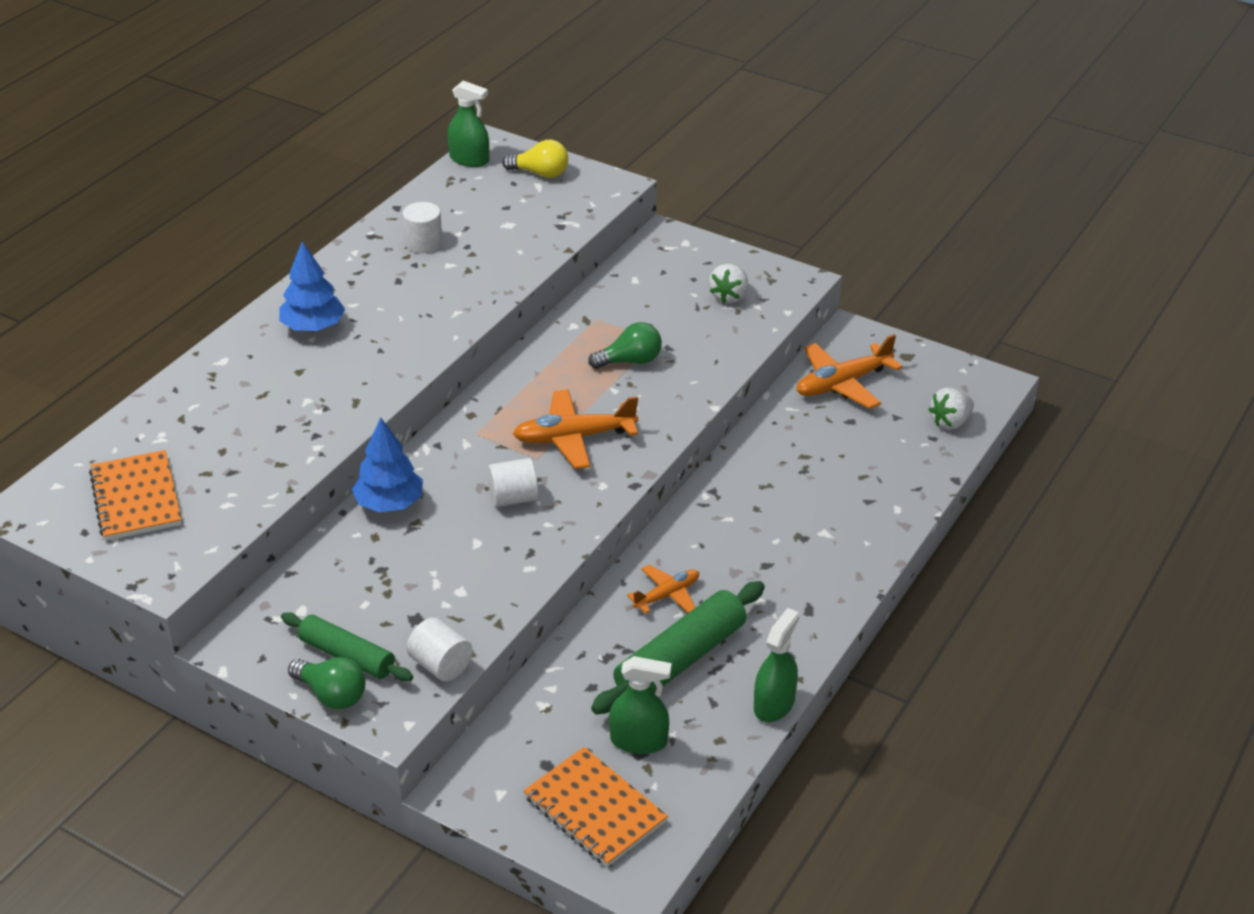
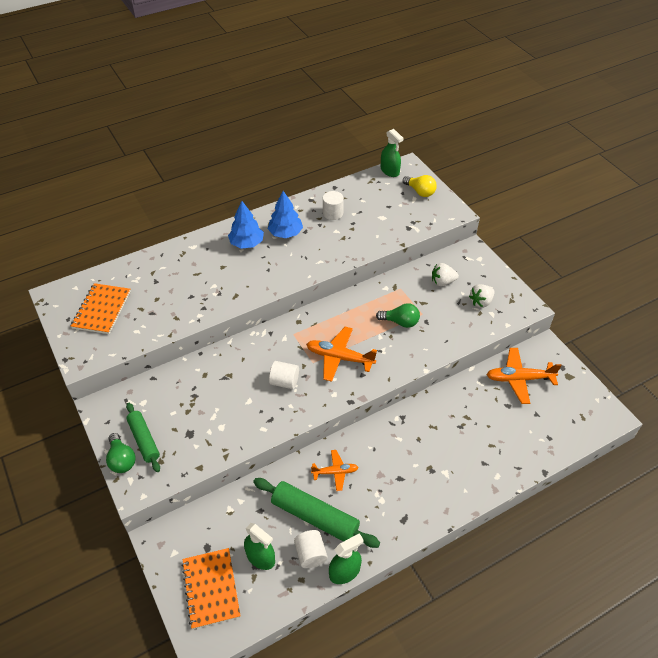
camera: 30 degrees right, 10 degrees up
(389, 503) = (224, 358): blue tree -> blue tree (285, 233)
(441, 665) = (181, 468): white cylinder -> white cylinder (310, 554)
(680, 660) = (315, 517): green rolling pin -> green rolling pin turned 45 degrees clockwise
(950, 422) = (566, 432): white strawberry -> white strawberry (442, 282)

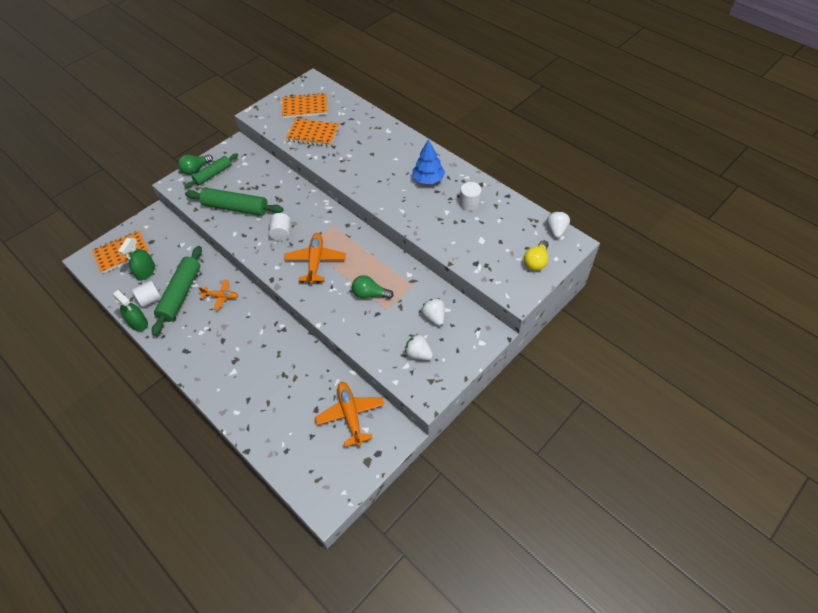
camera: 75 degrees right, 5 degrees up
(157, 310) = (313, 134): none -> orange notebook
(220, 422) = (236, 208): none -> green rolling pin
(246, 243) = (405, 159): blue tree -> none
(335, 472) = (221, 296): orange plane -> orange plane turned 60 degrees counterclockwise
(390, 171) = (556, 230): green spray bottle -> white strawberry
(400, 322) = (370, 294): green light bulb -> green light bulb turned 105 degrees clockwise

